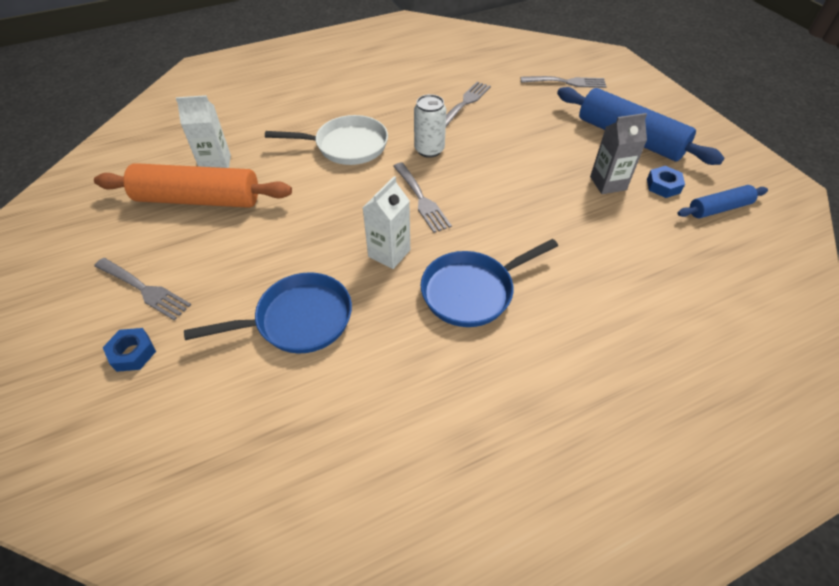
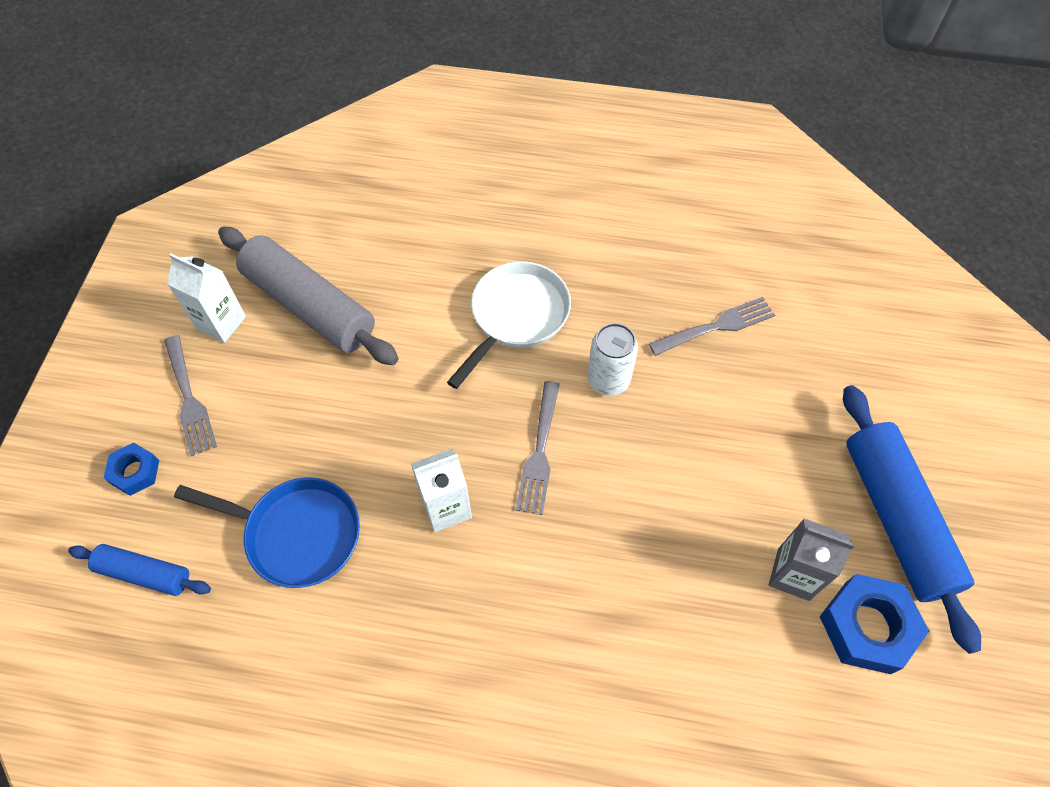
camera: 35 degrees right, 10 degrees up
(198, 199) = (309, 306): orange rolling pin -> grey rolling pin
(216, 164) = (358, 263): white carton -> white carton (221, 322)
(347, 146) = (516, 316): white pan -> white pan turned 90 degrees counterclockwise
(472, 291) = (493, 620): blue pan -> none
(567, 82) = (893, 367): grey fork -> none
(663, 186) = (867, 627): blue nut -> blue nut, size x1.73
(719, 208) = (912, 713): blue rolling pin -> blue rolling pin (144, 573)

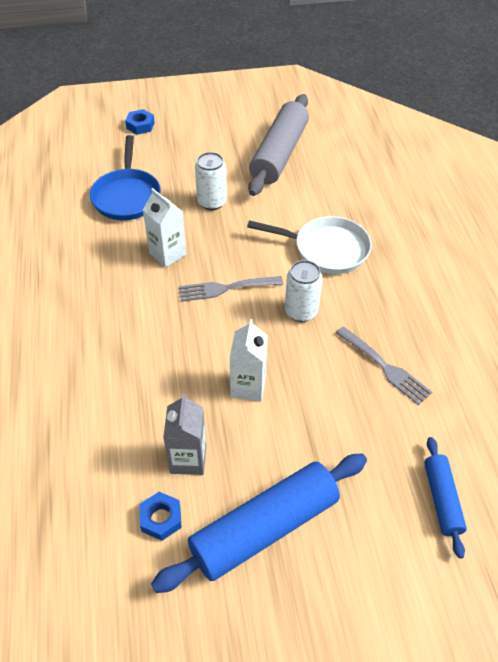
camera: 70 degrees right, 10 degrees down
(144, 573) = (85, 148): blue rolling pin -> blue rolling pin (442, 499)
(189, 399) = (192, 129): grey fork -> none
(221, 322) = (247, 124): white carton -> white carton (248, 386)
(367, 420) = (212, 202): none -> white can
(867, 627) = (161, 519): blue nut -> blue nut, size x0.58

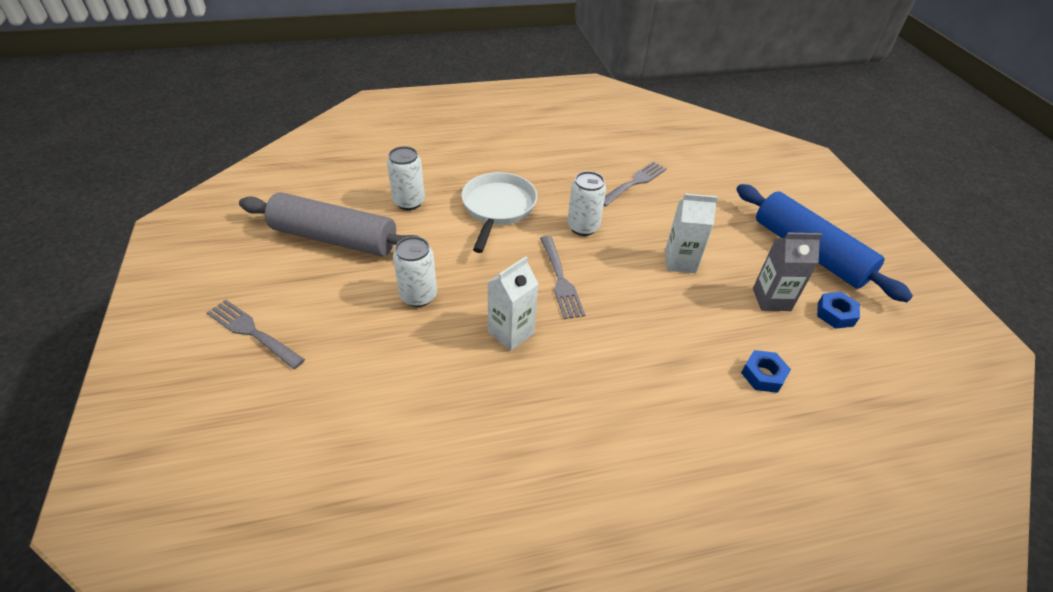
camera: 95 degrees left, 5 degrees down
(127, 196) = (397, 386): blue pan -> none
(140, 125) = (225, 387): blue nut -> blue nut (763, 375)
(184, 129) = (252, 332): none -> grey fork
(330, 191) = (409, 202): none -> white can
(442, 499) = (741, 167): blue rolling pin -> none

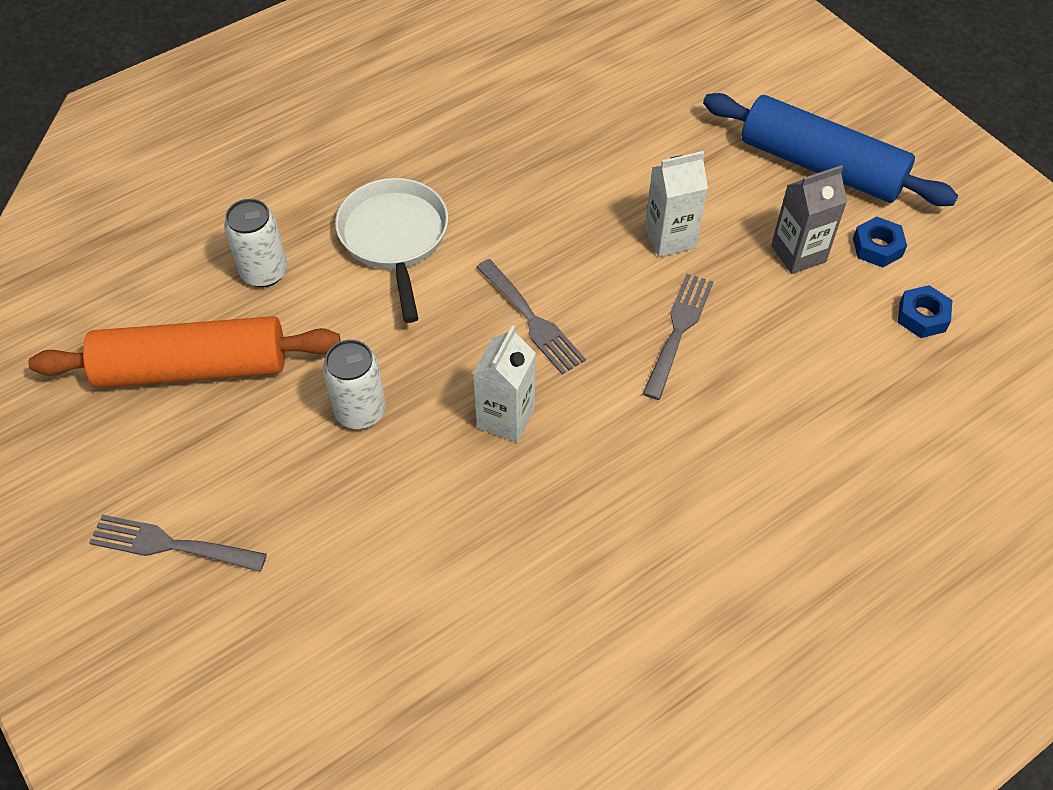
camera: 20 degrees left, 10 degrees up
(334, 238) = (193, 368): grey rolling pin -> orange rolling pin
(583, 227) = (524, 229): white can -> none
(634, 183) = (561, 131): grey fork -> grey fork (678, 330)
(763, 375) = (822, 361): blue nut -> blue nut (922, 316)

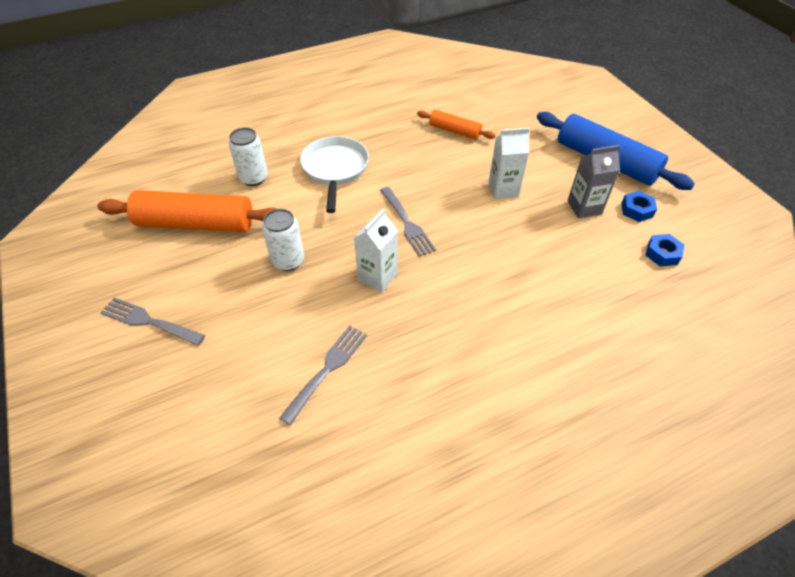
camera: 10 degrees right, 5 degrees down
(573, 139) = (454, 131): none -> orange rolling pin
(678, 330) = (499, 241): grey fork -> grey fork (327, 369)

